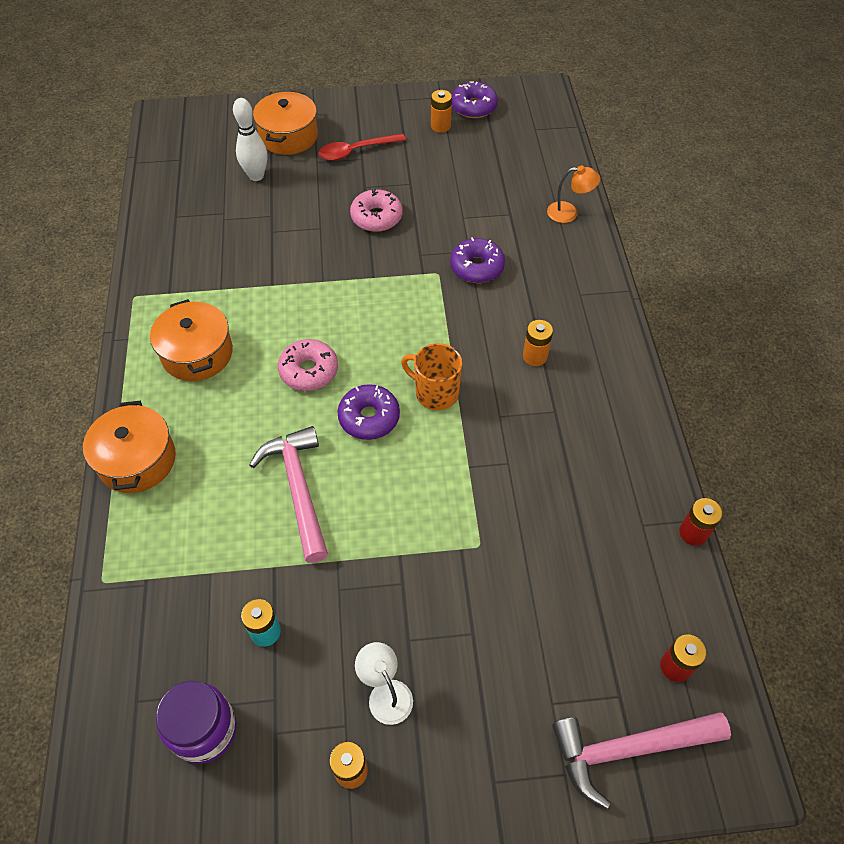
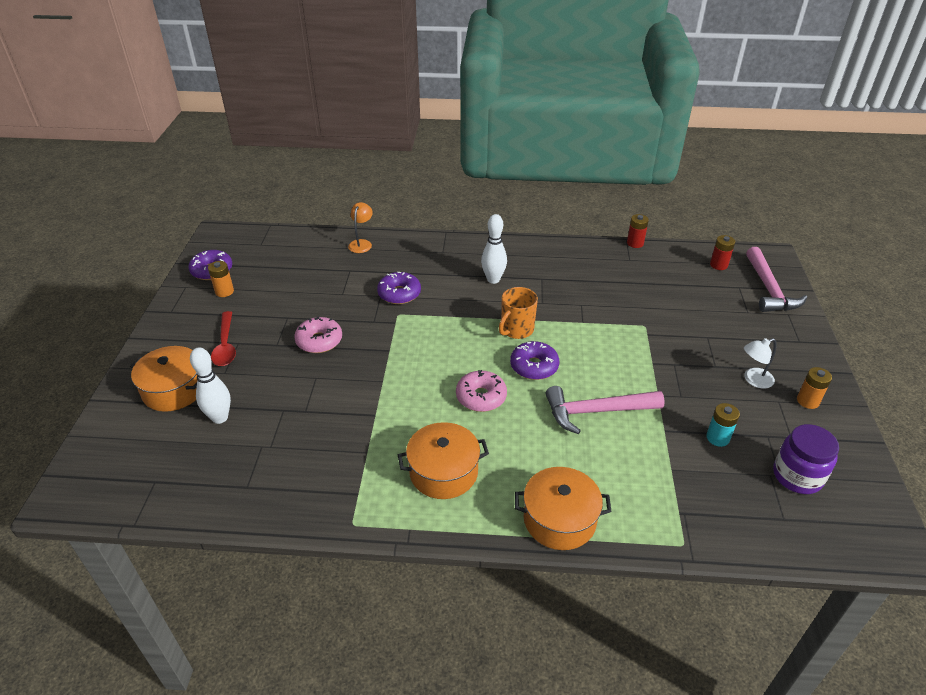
camera: 80 degrees left, 15 degrees down
(535, 356) = (493, 279): orange battery -> white bowling pin

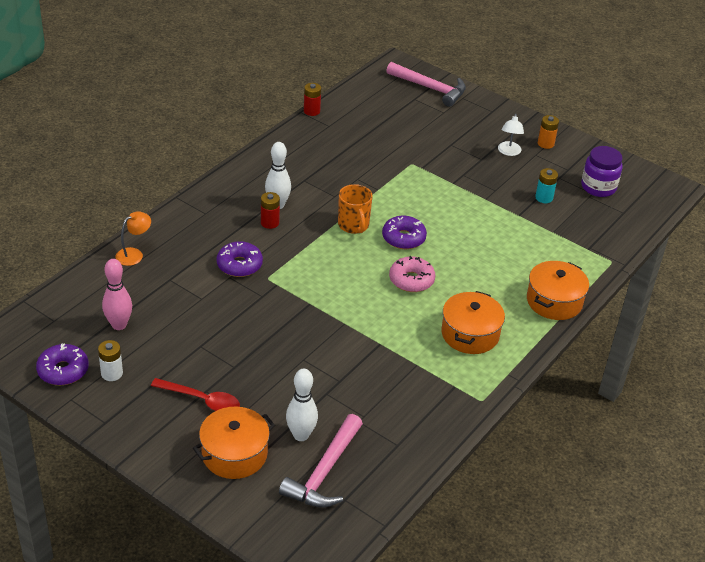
camera: 60 degrees left, 0 degrees up
(224, 291) = (112, 373): orange battery -> white battery
(279, 271) = (119, 325): none -> pink bowling pin
(319, 341) = (256, 338): pink donut -> none
(361, 243) = (134, 254): orange lamp -> orange lamp turned 90 degrees clockwise
(596, 411) = (475, 234): pink hammer -> pink hammer (324, 472)
(718, 265) = (381, 91): red battery -> red battery (270, 223)

